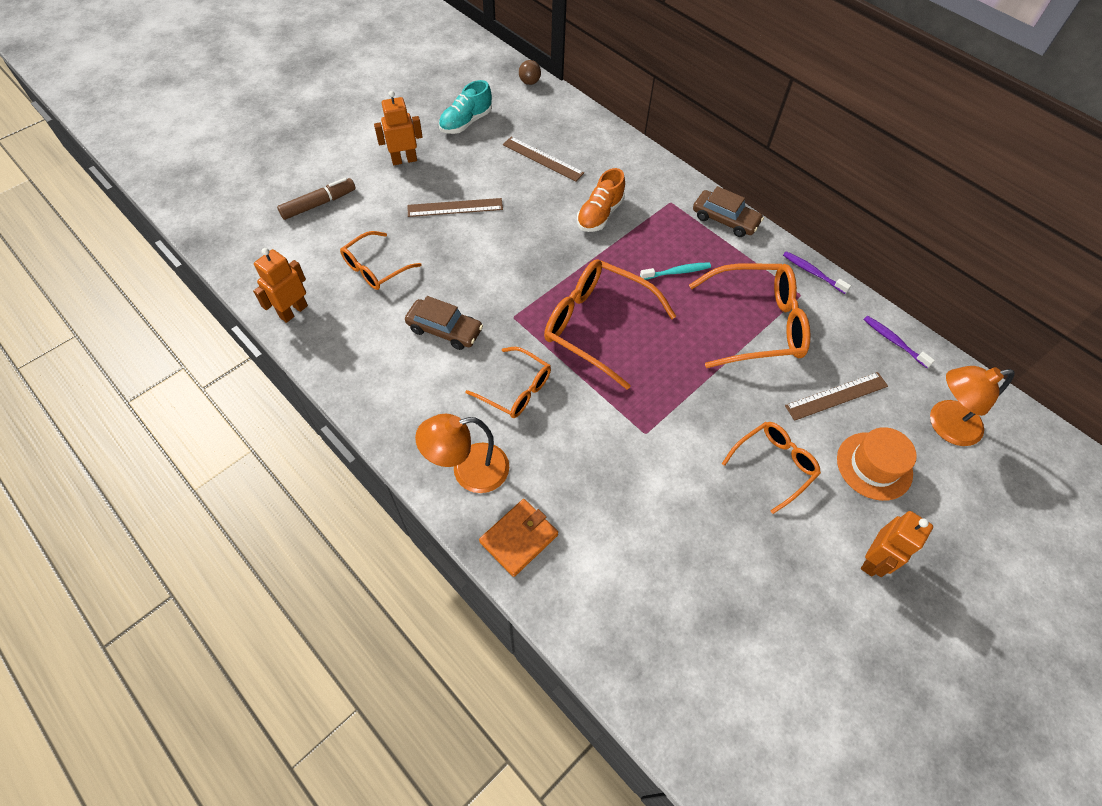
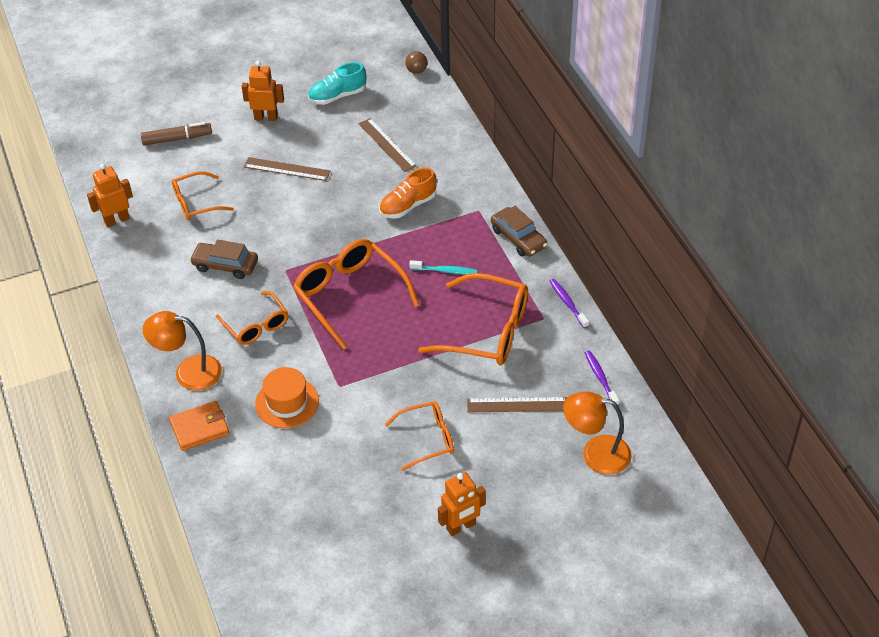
camera: 25 degrees right, 10 degrees down
(444, 330) = (225, 265): brown car -> brown car turned 150 degrees clockwise
(874, 466) = (511, 464): orange hat -> orange hat (287, 402)

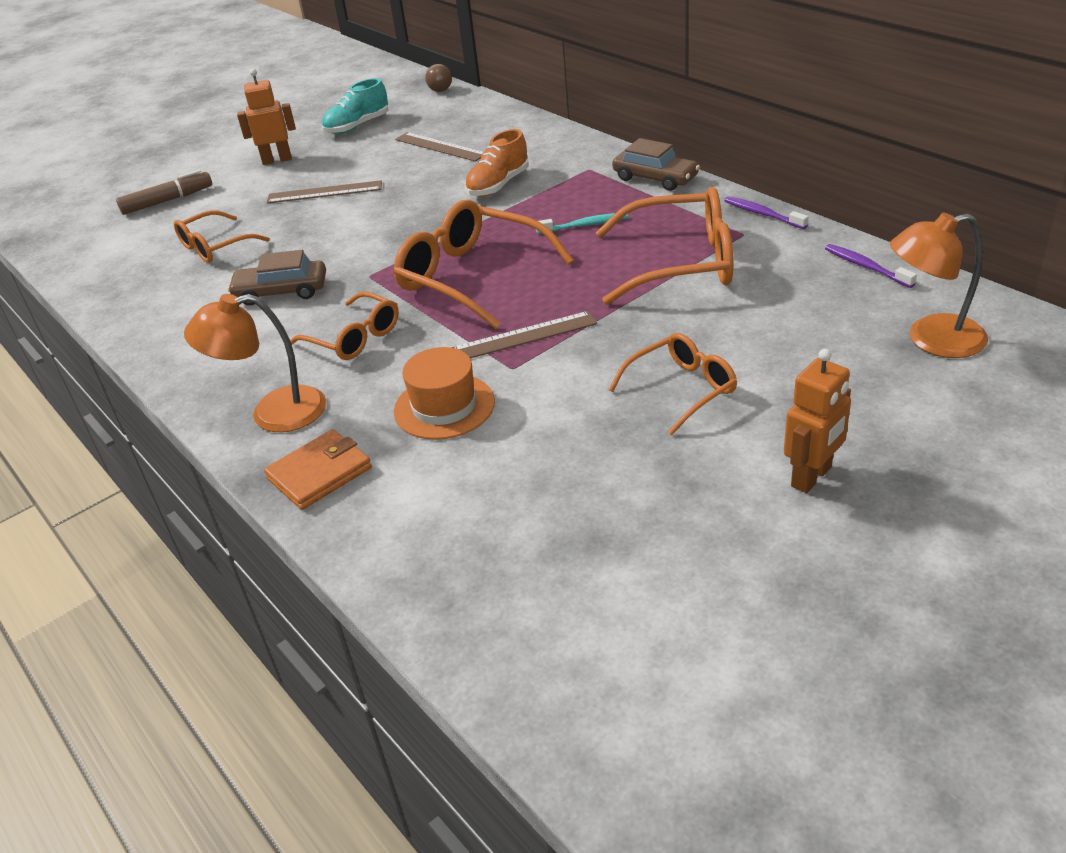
camera: 15 degrees left, 10 degrees down
(117, 220) = (107, 287): orange robot -> none
(517, 405) = (779, 320): brown ruler -> brown ruler (524, 336)

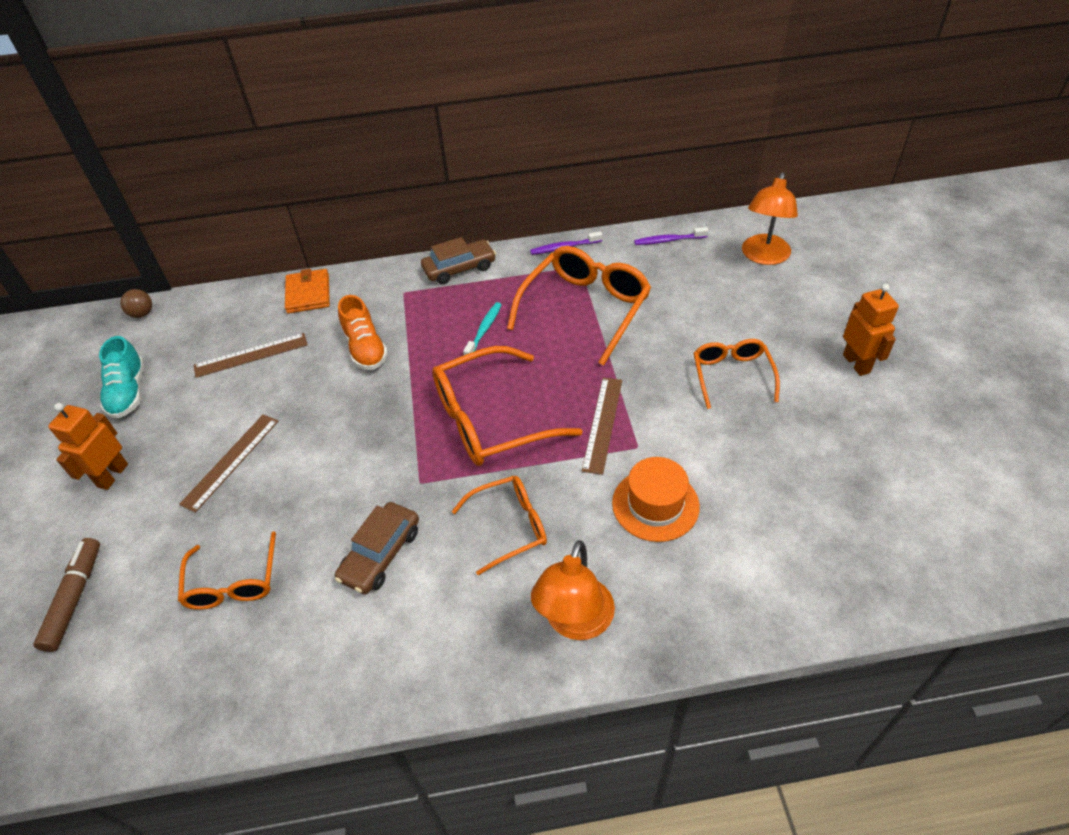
camera: 60 degrees left, 10 degrees up
(319, 473) = (684, 616): orange wallet -> orange wallet (308, 294)

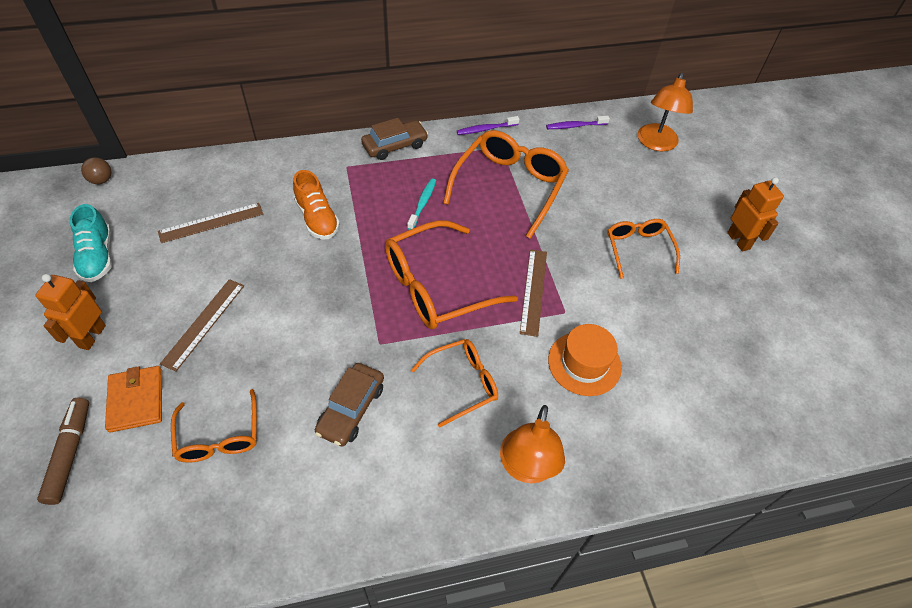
camera: 10 degrees left, 5 degrees up
(308, 294) = (258, 165): orange wallet -> orange wallet (136, 400)

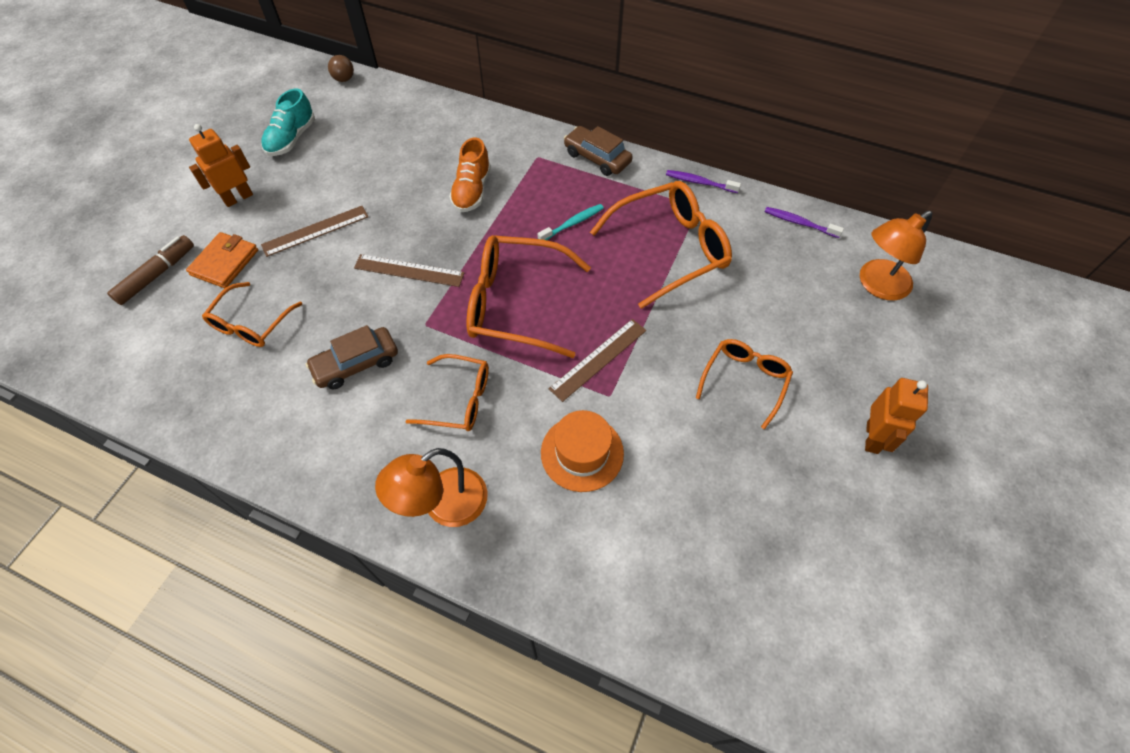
camera: 40 degrees right, 5 degrees up
(211, 223) = (389, 152): brown ruler -> brown ruler (409, 270)
(395, 146) = (597, 158): brown car -> brown car turned 150 degrees counterclockwise

